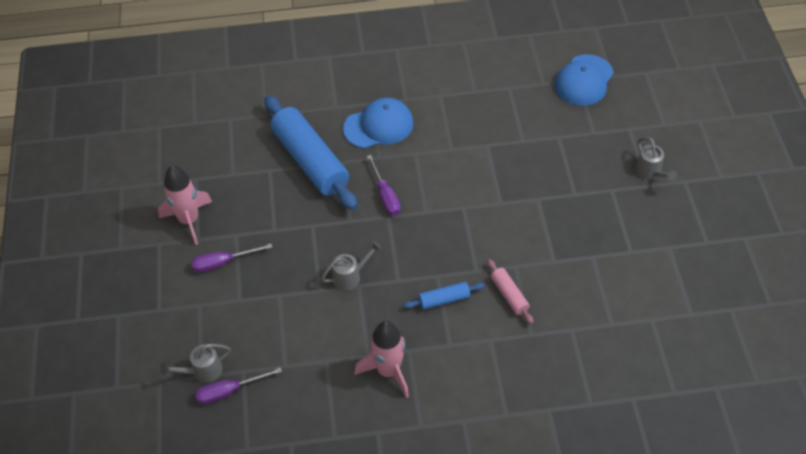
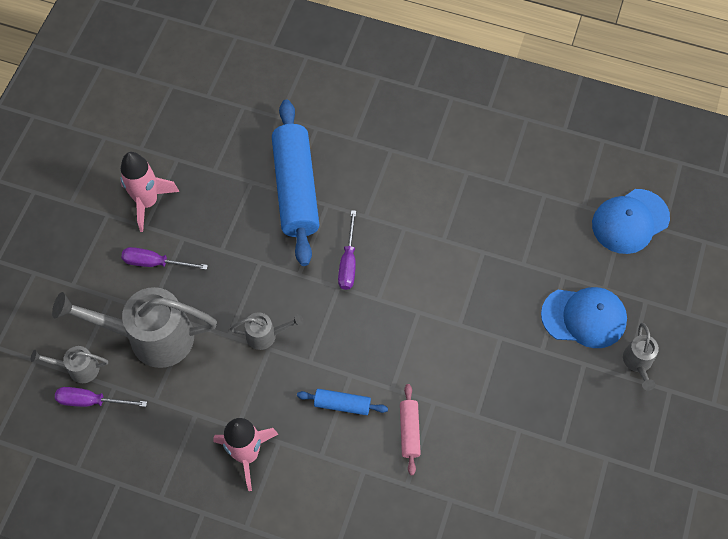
camera: 25 degrees right, 10 degrees up
(253, 319) = (151, 337): none -> grey watering can
(379, 126) = (384, 179): blue cap -> blue cap (584, 317)

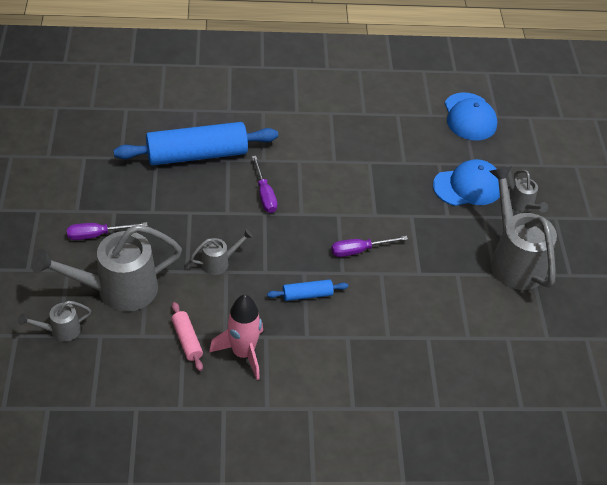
camera: 25 degrees left, 15 degrees down
(91, 401) = (83, 352): purple screwdriver -> purple screwdriver (359, 250)
(147, 202) = (71, 193): pink rocket -> none
(296, 189) = (197, 155): blue rolling pin -> blue rolling pin turned 75 degrees counterclockwise
(409, 431) = (371, 298): pink rolling pin -> pink rolling pin (187, 340)
(593, 432) = (514, 260): none -> grey watering can
(630, 221) = (469, 117): blue cap -> blue cap turned 45 degrees counterclockwise

